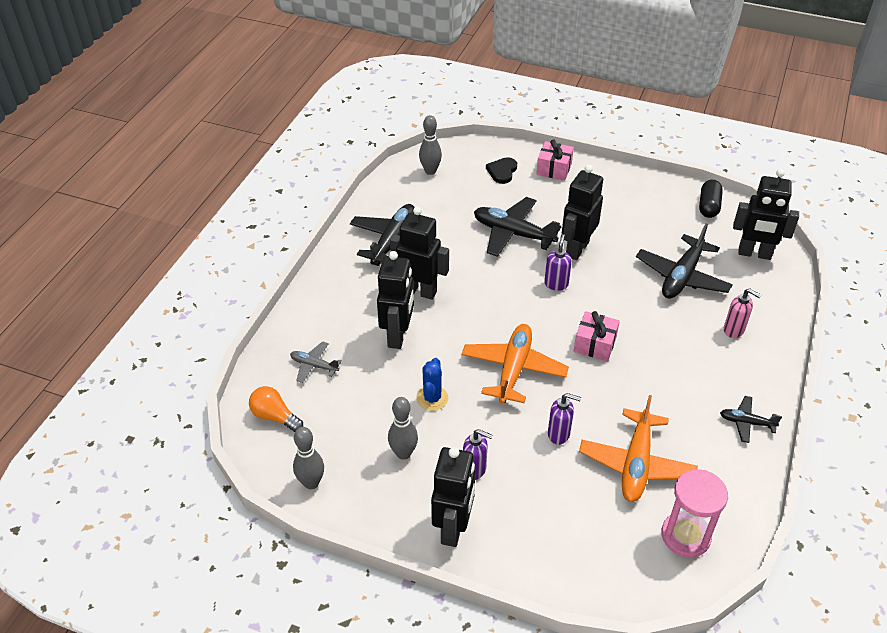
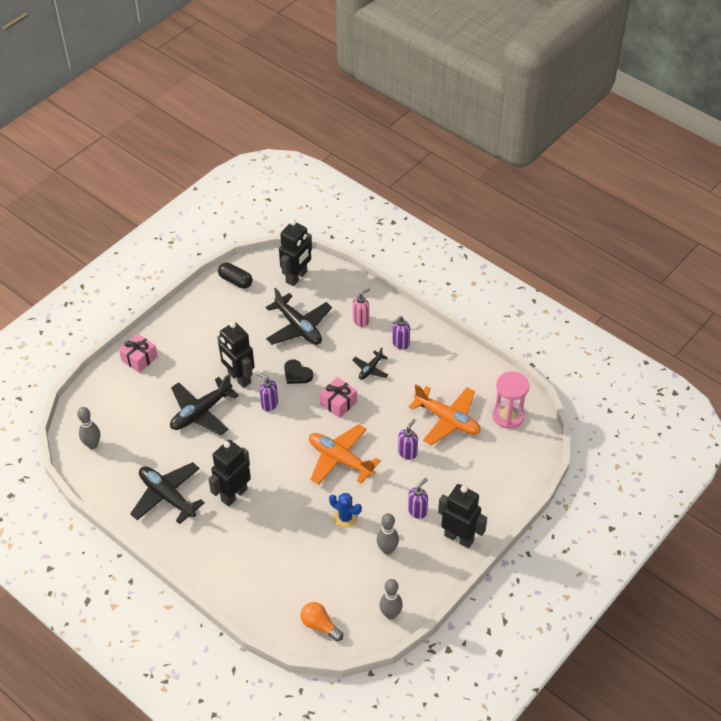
camera: 70 degrees left, 5 degrees up
(275, 416) = (320, 625): orange light bulb -> orange light bulb turned 75 degrees clockwise
(314, 366) = (280, 587): grey plane -> none
(398, 336) = (274, 522): black robot -> none
(502, 171) = (122, 394): black heart -> black heart (297, 374)
(726, 379) = (400, 344): none -> purple soap dispenser
(746, 423) = (439, 349): black plane -> black plane (370, 369)

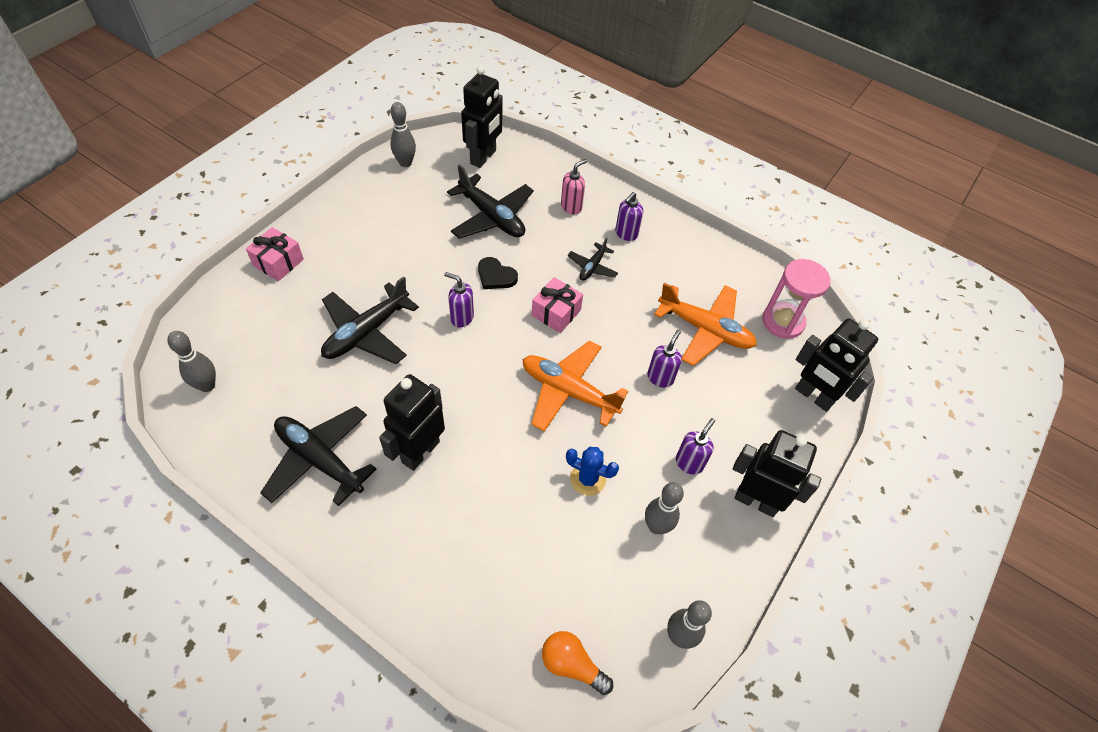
camera: 10 degrees left, 5 degrees up
(235, 281) = (405, 163): black capsule -> grey bowling pin
(239, 378) = (417, 284): black robot -> black robot (813, 396)

